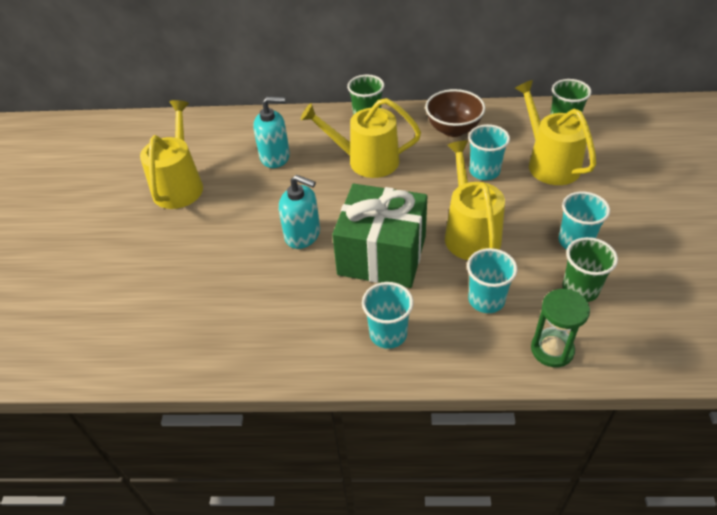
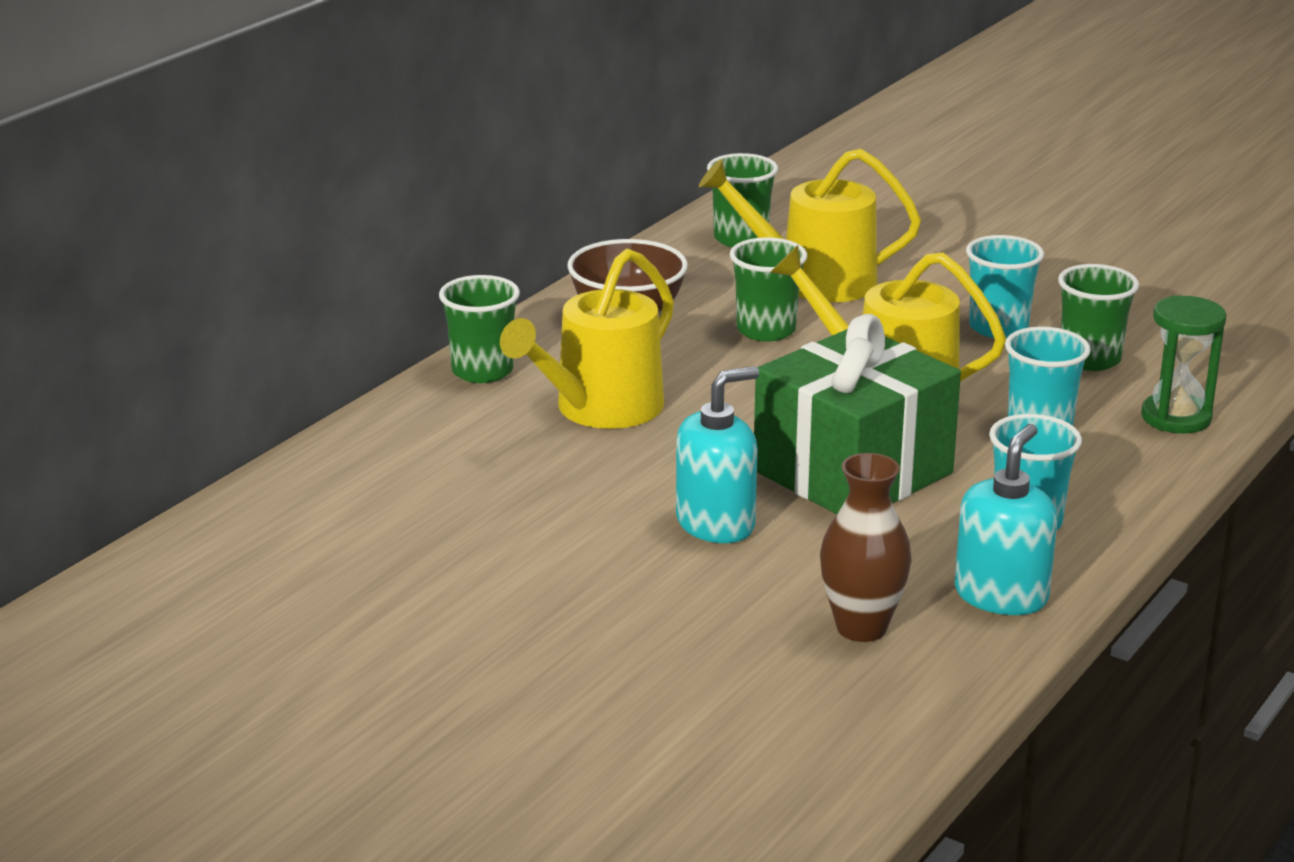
camera: 60 degrees left, 20 degrees down
(179, 185) = (396, 609): yellow watering can -> none
(252, 316) = (861, 628): none -> brown vase
(275, 157) = (459, 486): turquoise soap dispenser -> turquoise soap dispenser (1001, 595)
(484, 171) = (766, 330): turquoise cup -> green cup

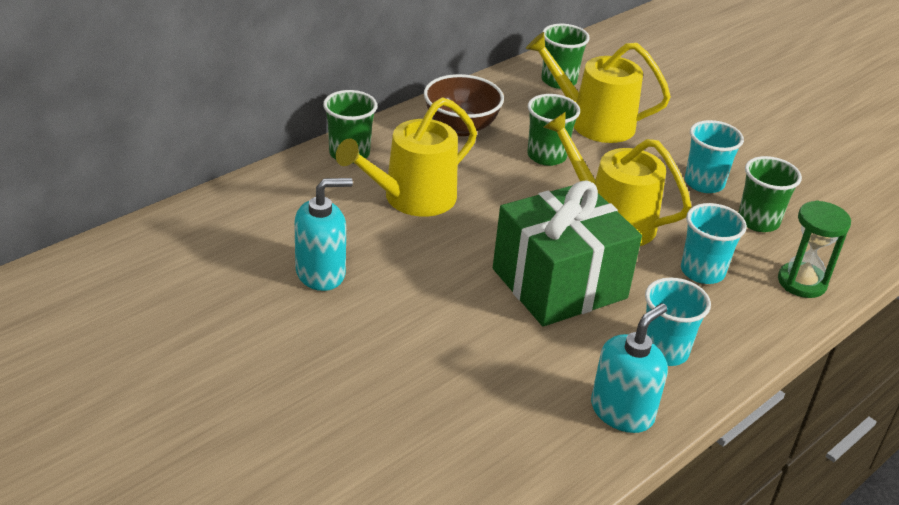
camera: 10 degrees right, 10 degrees up
(716, 524) = (450, 308): turquoise soap dispenser -> turquoise soap dispenser (321, 273)
(861, 628) = (513, 418): brown vase -> none

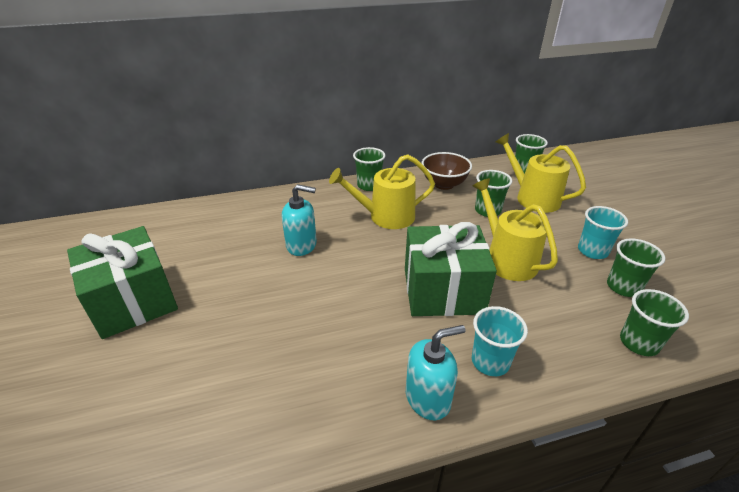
camera: 30 degrees right, 0 degrees up
(131, 425) = (133, 301): none -> green gift
(702, 271) = (556, 311): turquoise cup -> none
(802, 282) = (639, 343): green hourglass -> green cup

